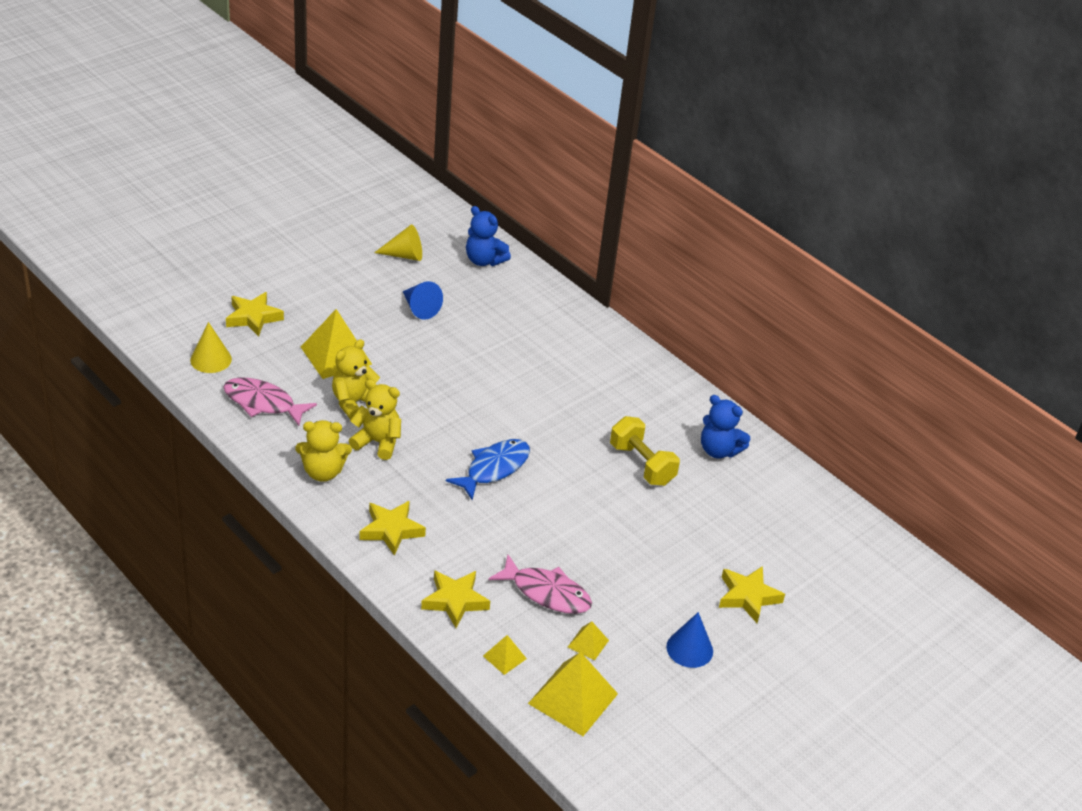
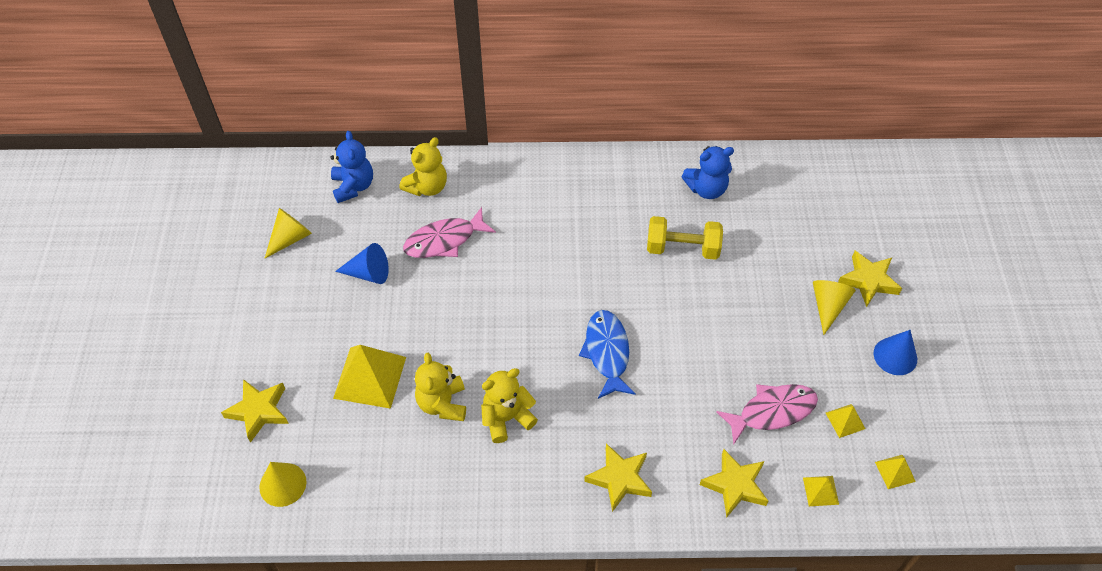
camera: 45 degrees left, 15 degrees up
(263, 403) = (380, 478): pink fish -> pink fish (444, 240)
(323, 472) = (508, 486): yellow teddy bear -> yellow teddy bear (427, 187)
(484, 260) = (353, 186): blue teddy bear -> blue teddy bear turned 90 degrees counterclockwise
(573, 698) = (895, 471): yellow pyramid -> yellow pyramid, size x0.49
(690, 581) = (828, 306): none -> yellow cone

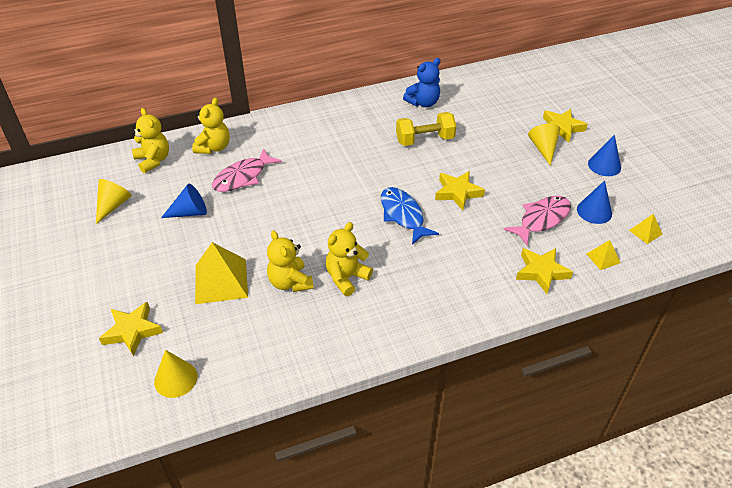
camera: 20 degrees left, 10 degrees down
(353, 186) = (153, 160): blue teddy bear -> yellow teddy bear
(619, 479) = (454, 293): yellow star -> yellow star (457, 193)
(845, 420) = (594, 211): yellow pyramid -> blue cone

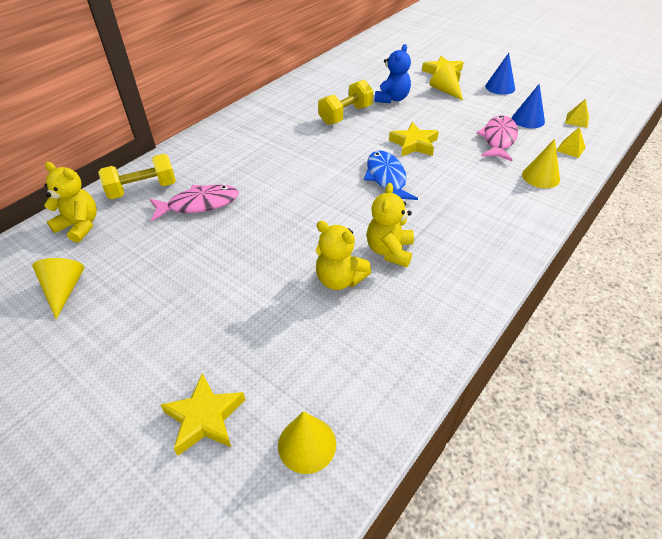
camera: 30 degrees left, 0 degrees up
(190, 212) = (168, 259): blue cone -> none
(214, 147) = (143, 189): yellow teddy bear -> yellow dumbbell
(221, 281) = (265, 311): yellow pyramid -> none
(243, 177) = (199, 204): pink fish -> pink fish turned 120 degrees counterclockwise
(403, 215) = (386, 178): blue fish -> blue fish turned 45 degrees clockwise
(423, 103) = (316, 89): blue teddy bear -> blue teddy bear (392, 99)
(541, 272) = (540, 177): yellow star -> yellow cone

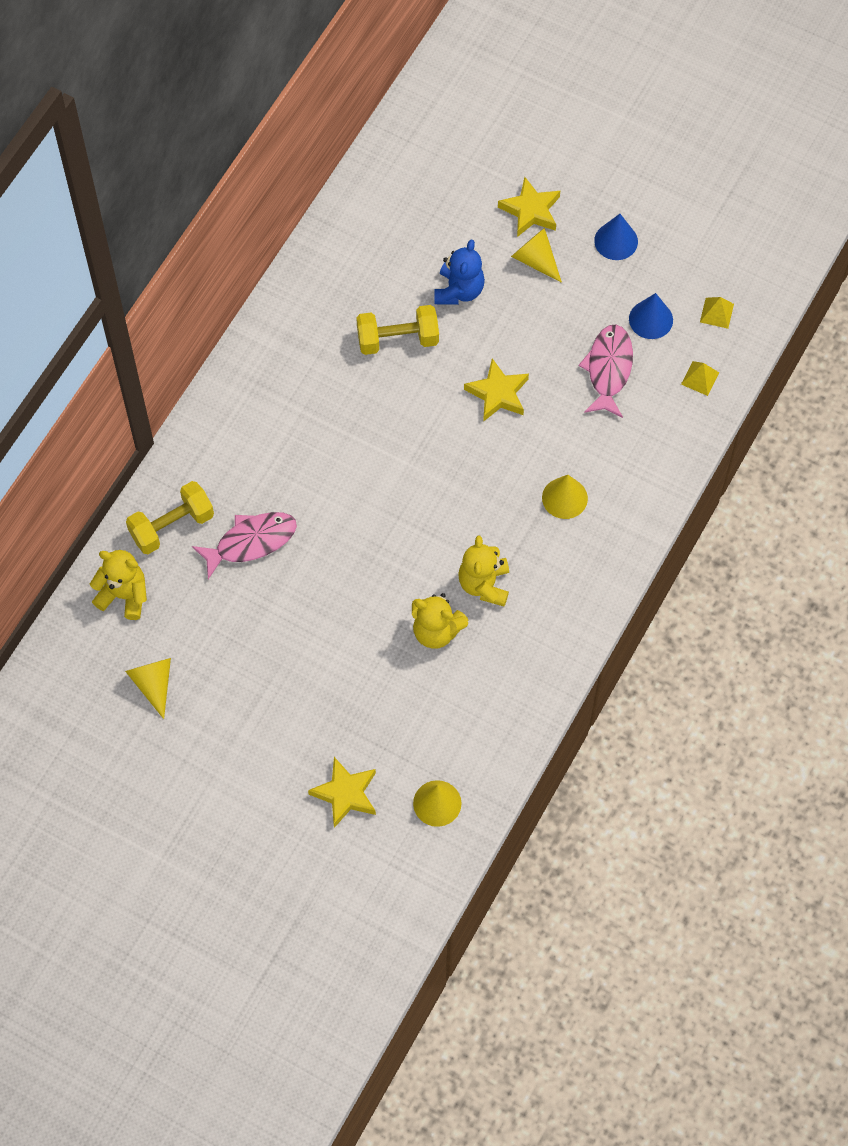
camera: 10 degrees left, 20 degrees up
(346, 115) = (398, 339): yellow dumbbell -> yellow dumbbell turned 45 degrees clockwise
(386, 178) = (469, 466): blue fish -> none
(540, 177) = (657, 439): yellow cone -> yellow cone (564, 498)

